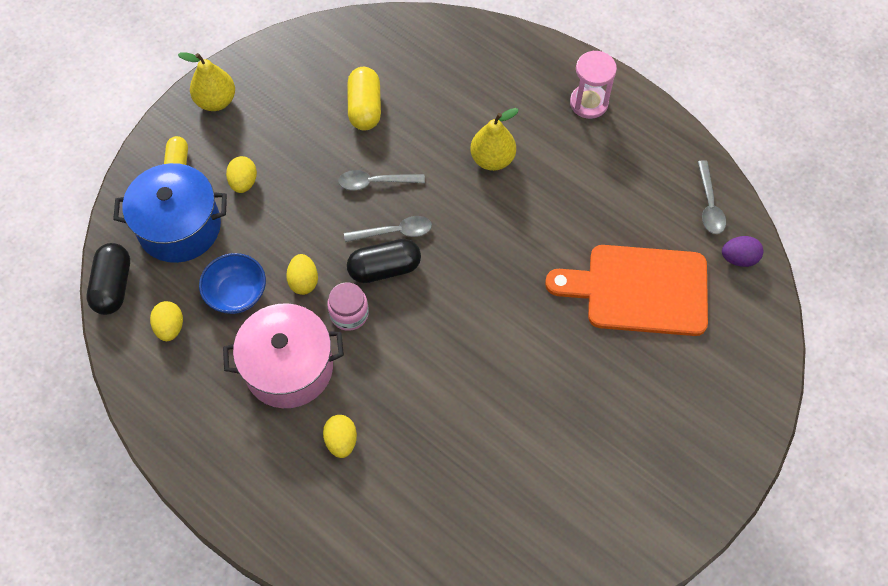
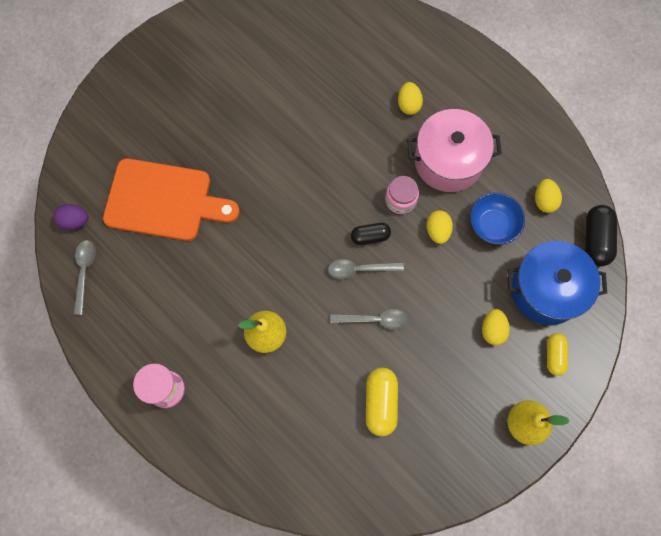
camera: 175 degrees left, 10 degrees up
(384, 269) = (370, 236): black capsule -> black capsule, size x0.65

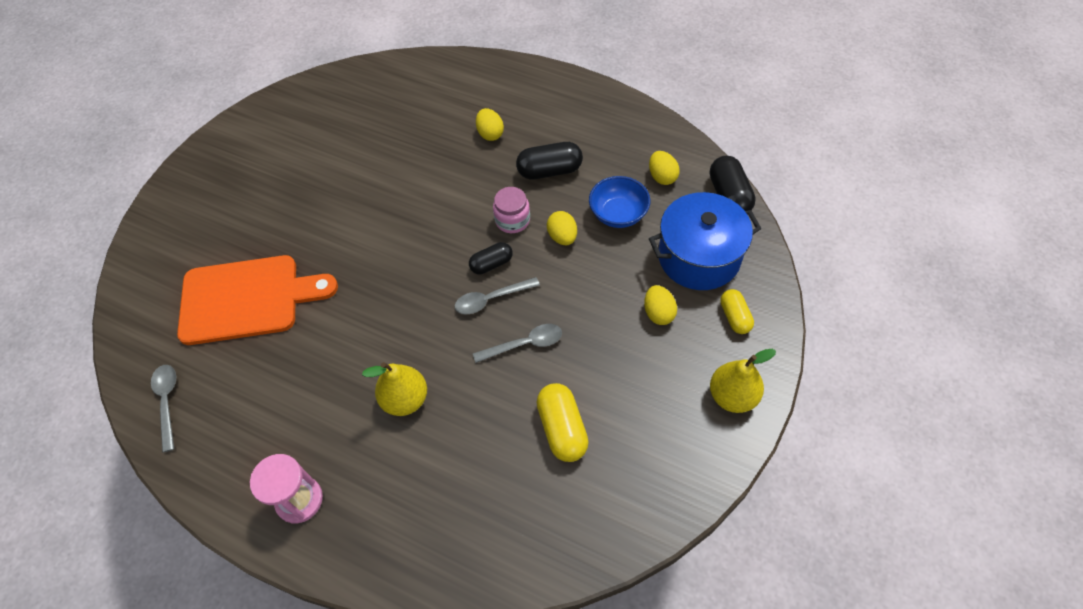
camera: 15 degrees left, 15 degrees down
(75, 221) = (144, 351): purple egg -> none
(448, 161) = (549, 171): pink pot -> black capsule

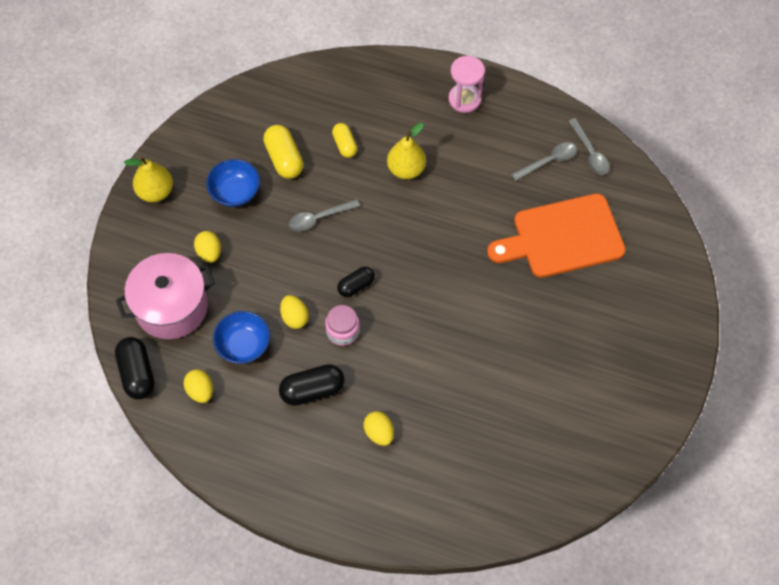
camera: 170 degrees right, 5 degrees up
(491, 299) = (352, 253): grey spoon -> grey spoon (549, 161)
(628, 387) = (235, 192): none -> blue bowl
(699, 257) = (171, 307): blue pot -> pink pot
(734, 317) = (146, 254): yellow capsule -> yellow capsule (345, 145)

